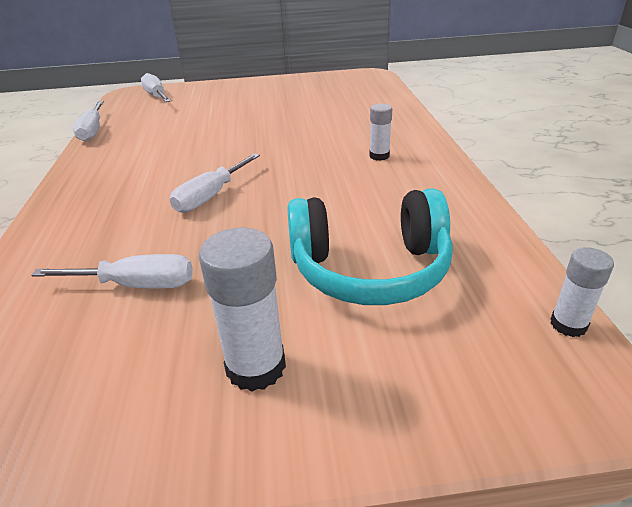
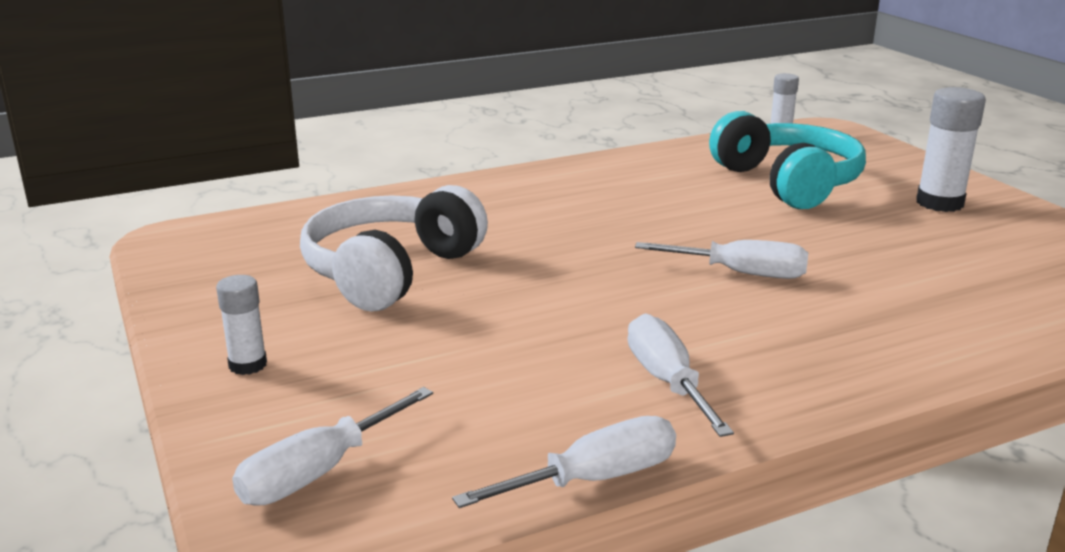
camera: 110 degrees left, 10 degrees down
(137, 285) = (932, 267): white screwdriver -> white screwdriver (667, 381)
(299, 109) = (391, 271): none -> white headphones
(379, 156) = (556, 198): white glue stick -> white glue stick (248, 365)

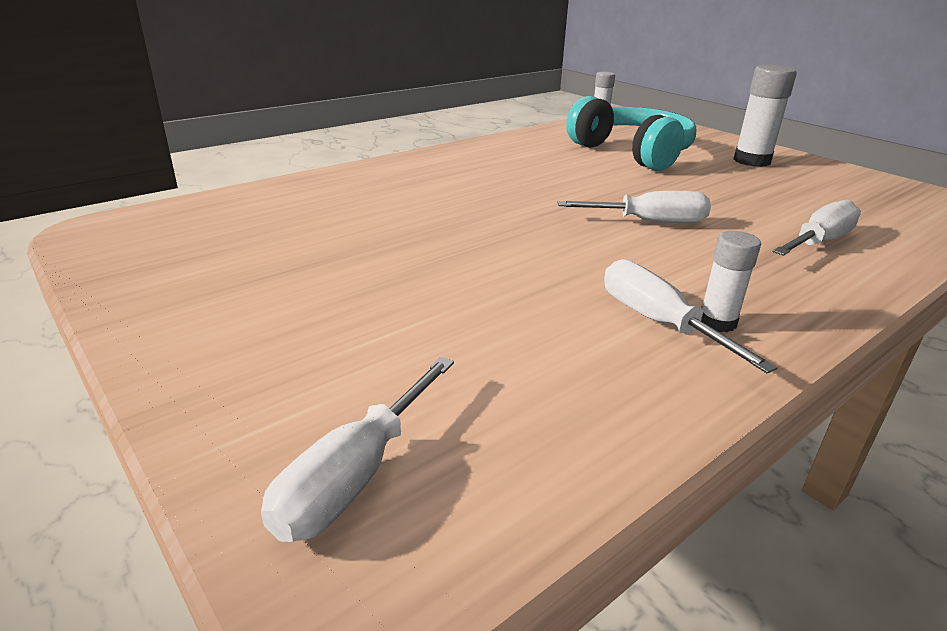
camera: 15 degrees left, 5 degrees up
(248, 365) = (221, 353): white glue stick -> white glue stick (717, 322)
(391, 271) = (339, 244): white headphones -> none
(594, 479) = (662, 436): white screwdriver -> white screwdriver (819, 242)

